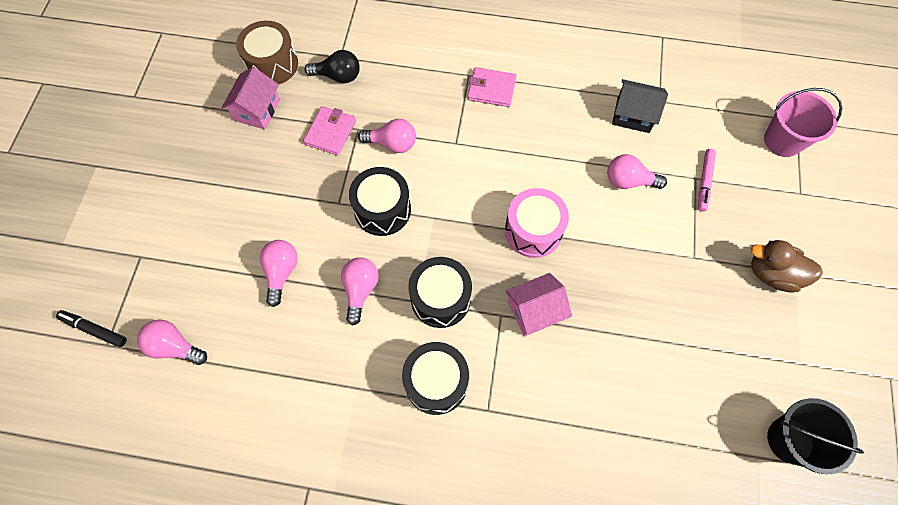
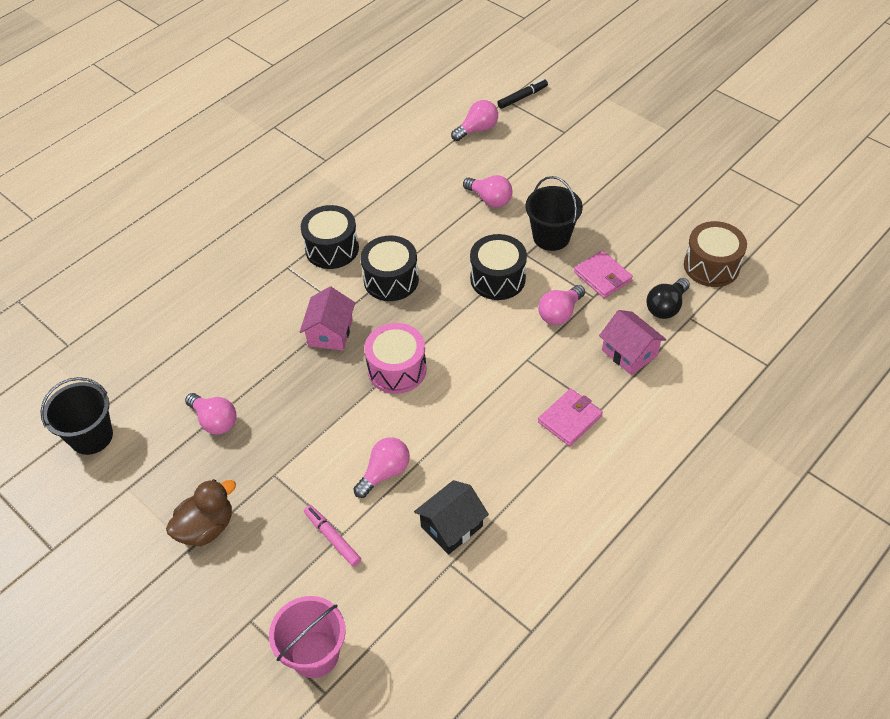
camera: 125 degrees right, 15 degrees down
(257, 110) = (662, 238): pink house -> pink house (629, 353)
(304, 193) = (551, 237): none -> black bucket
(360, 290) = (438, 237): pink light bulb -> pink light bulb (215, 421)

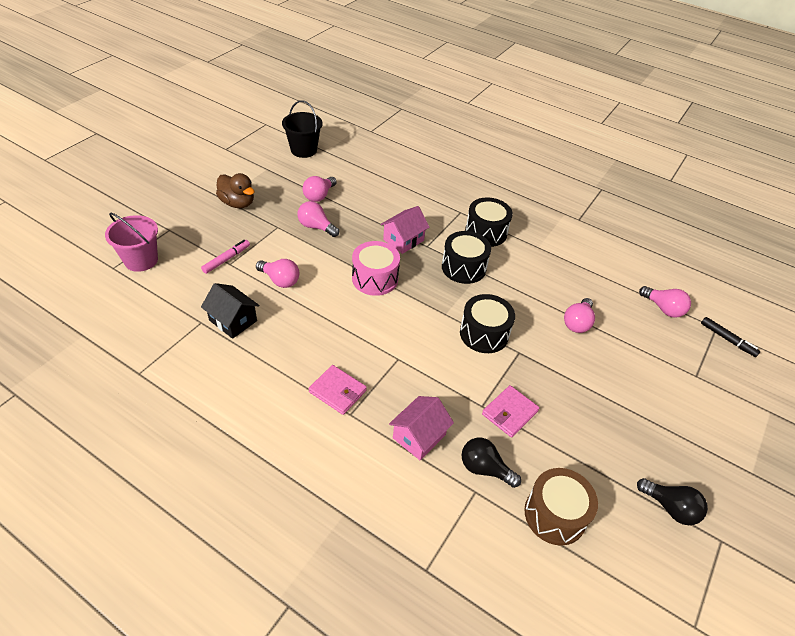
camera: 75 degrees right, 5 degrees down
(330, 332) = (403, 240): pink house -> pink house turned 45 degrees counterclockwise
(551, 237) = (547, 370): black bucket -> none
(560, 313) = (455, 380): pink light bulb -> pink light bulb (316, 227)
(702, 189) = (670, 507): none -> black light bulb

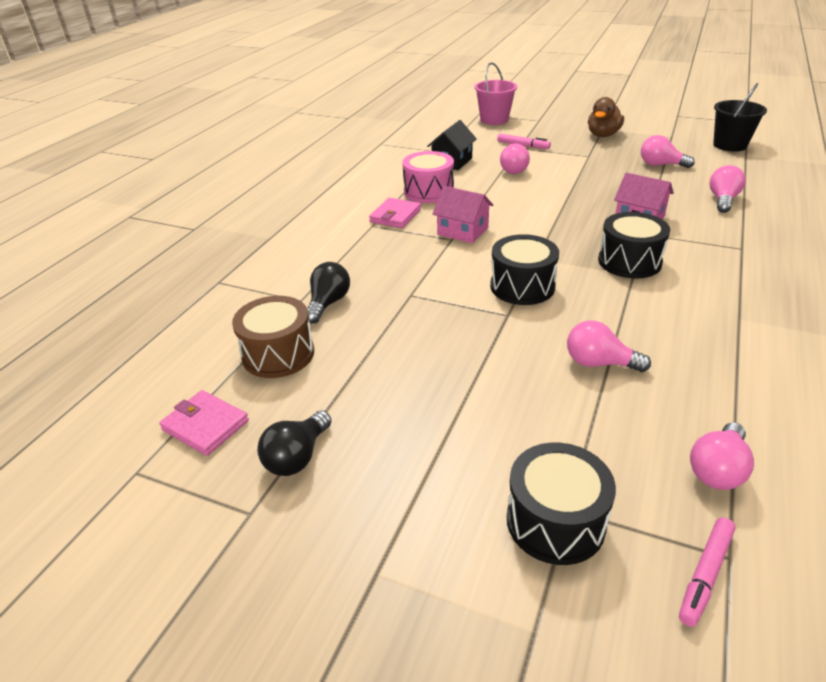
camera: 85 degrees right, 10 degrees down
(316, 227) = (608, 172): pink light bulb -> pink light bulb (723, 200)
(375, 278) = (558, 211): pink drum -> pink drum (428, 192)
(419, 436) = (357, 262): pink house -> pink house (463, 231)
(486, 232) = (720, 271): black drum -> black drum (555, 521)
(509, 413) = (408, 314): pink wallet -> pink wallet (205, 425)
(727, 339) = (705, 574): black marker -> pink marker

